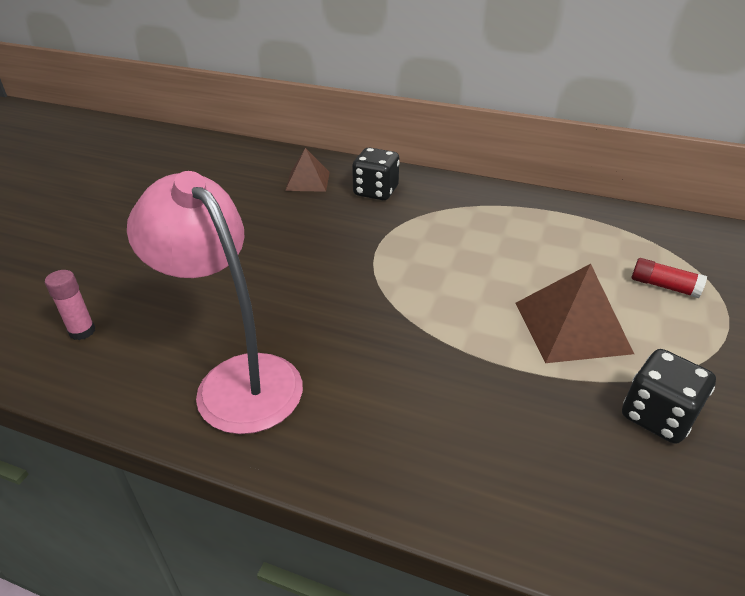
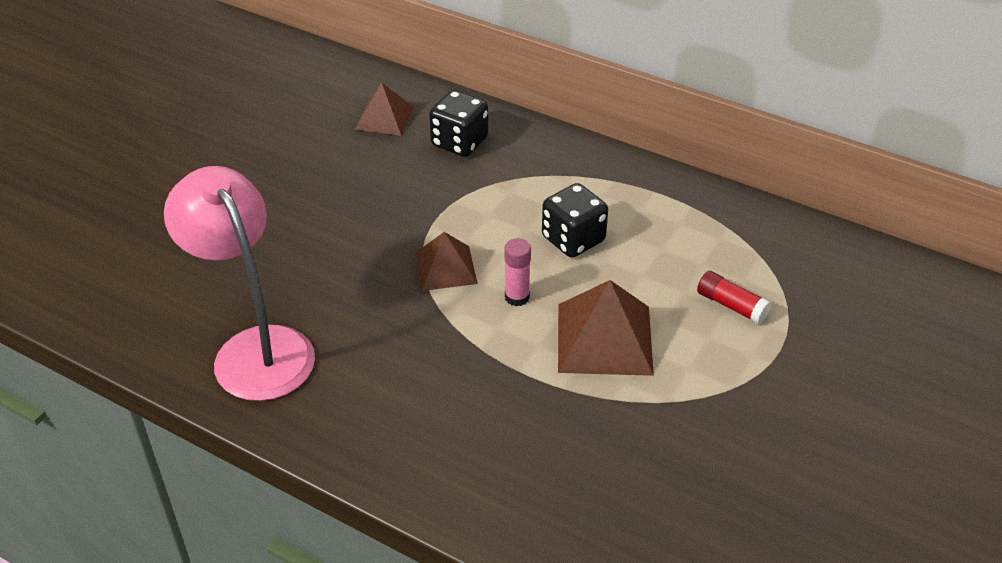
camera: 10 degrees right, 5 degrees up
(82, 331) = (117, 280): pink glue stick -> pink glue stick (517, 297)
(401, 284) = (445, 268): none -> brown pyramid
(657, 416) = (640, 438): black dice -> black dice (573, 239)

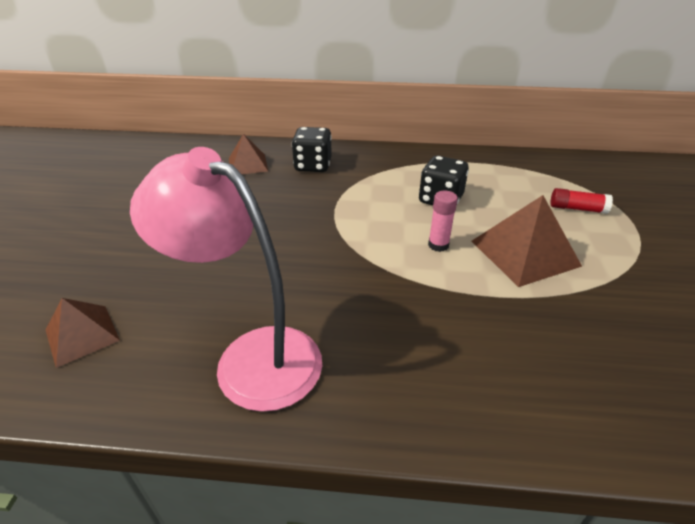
camera: 25 degrees left, 5 degrees down
(445, 268) = (369, 241): brown pyramid -> brown pyramid (82, 335)

